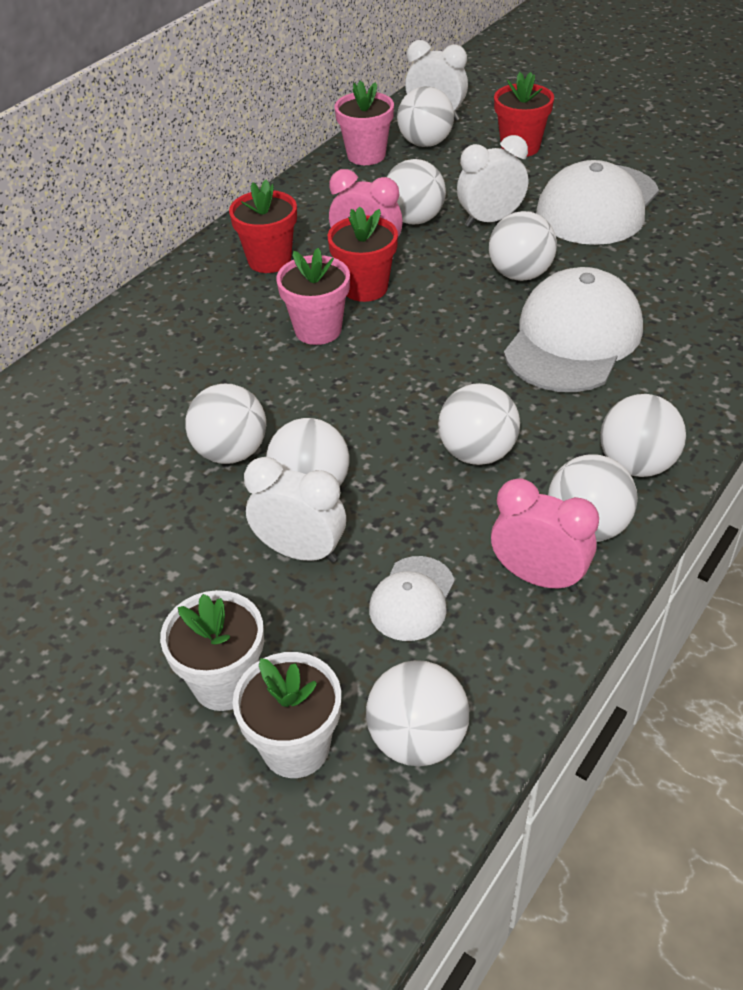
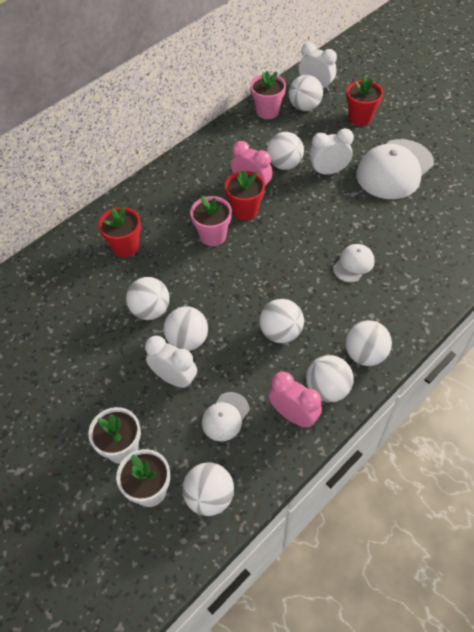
camera: 10 degrees right, 10 degrees up
(269, 260) = (196, 182): red flower pot -> red flower pot (125, 247)
(520, 274) = (335, 214): white ball -> none
(573, 338) = (353, 264): white cap -> white cap, size x0.49

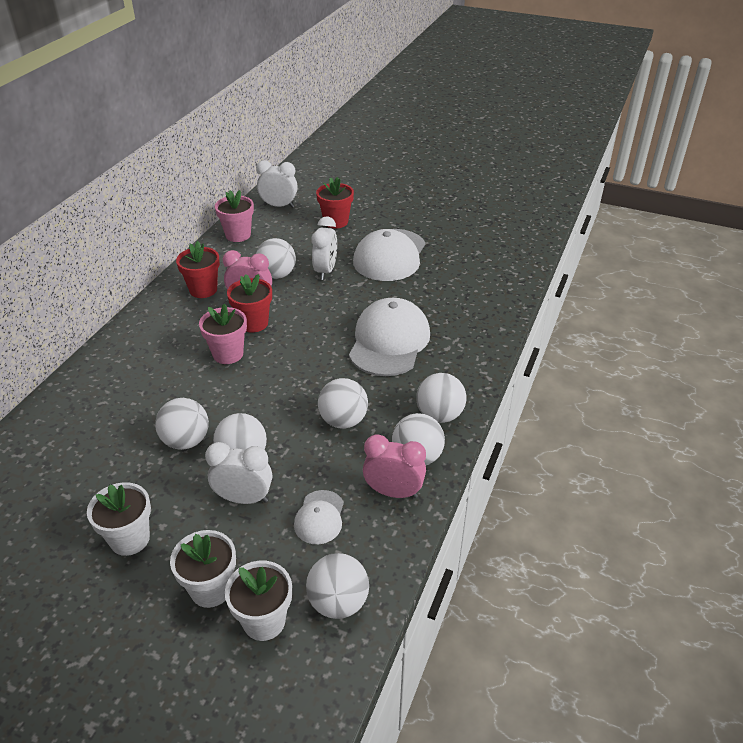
camera: 25 degrees left, 15 degrees down
(81, 383) = (130, 539): none -> white flower pot
(125, 247) = (129, 389): red flower pot -> red flower pot (203, 290)
(304, 107) = (275, 224): white ball -> none
(328, 171) = (325, 271): white clock -> white clock turned 135 degrees clockwise
(353, 264) = (389, 342): white cap -> white cap, size x2.02

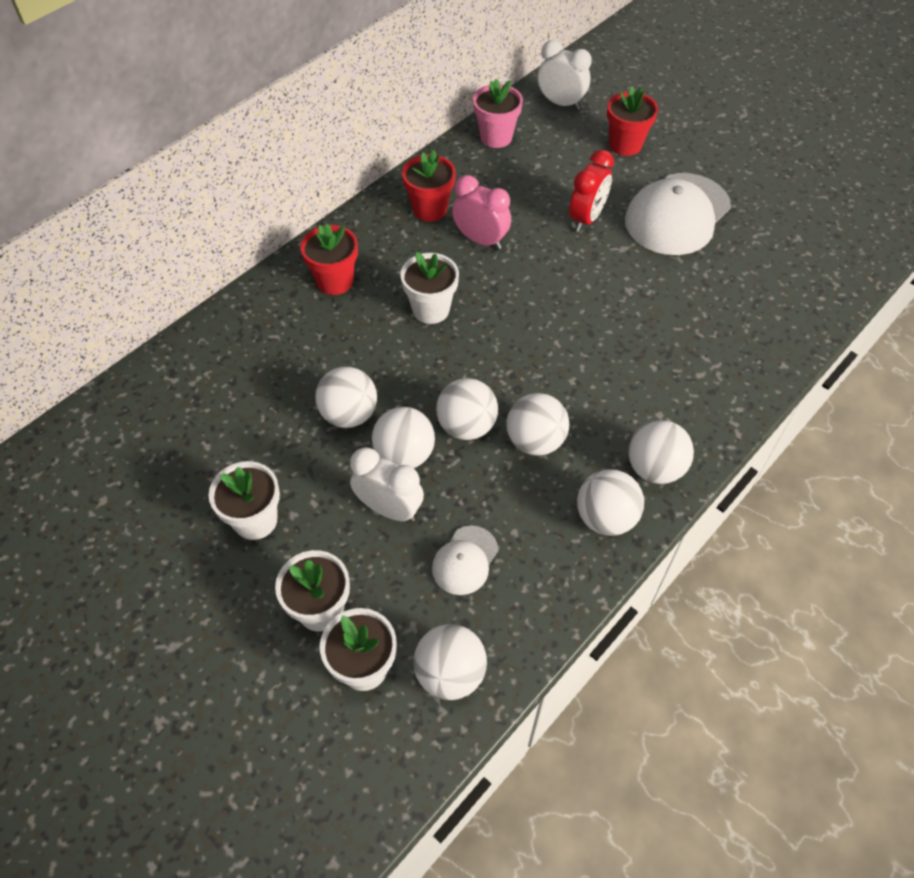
camera: 20 degrees right, 15 degrees up
(228, 354) = (431, 309): pink flower pot -> white flower pot
(253, 323) = (474, 273): red flower pot -> red flower pot (335, 281)
(277, 275) = (524, 209): white ball -> white ball (466, 426)
(325, 271) = (586, 218): white clock -> red clock
(389, 342) = (630, 345): white cap -> none
(393, 492) = (560, 555): pink clock -> none

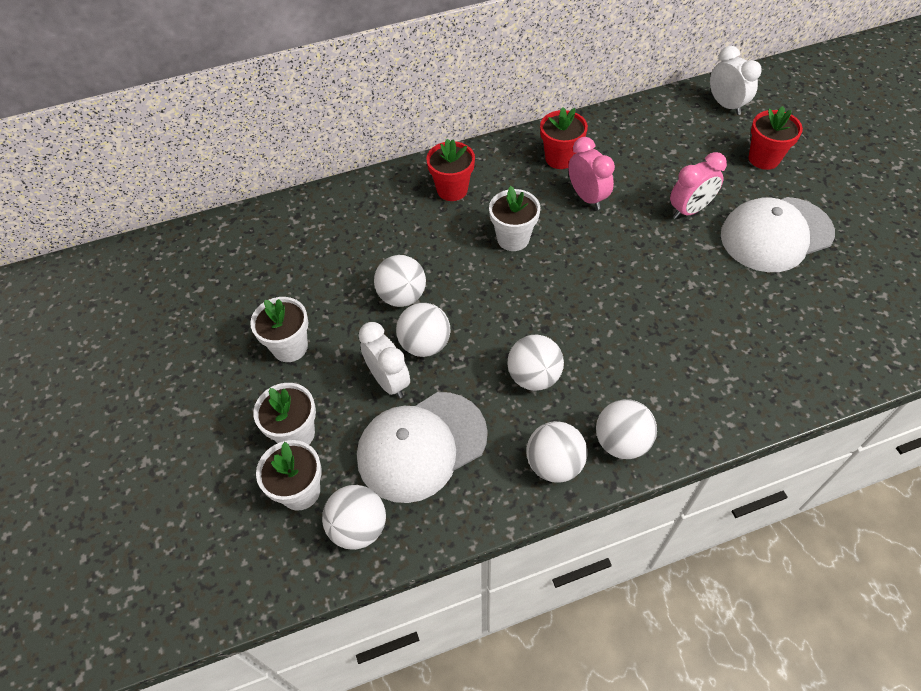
camera: 30 degrees right, 0 degrees up
(465, 560) = (421, 446): white cap -> white cap, size x2.02
(466, 426) = (486, 342): white ball -> none
(496, 137) = (651, 117): pink flower pot -> none
(586, 218) = (689, 210): red clock -> pink clock

